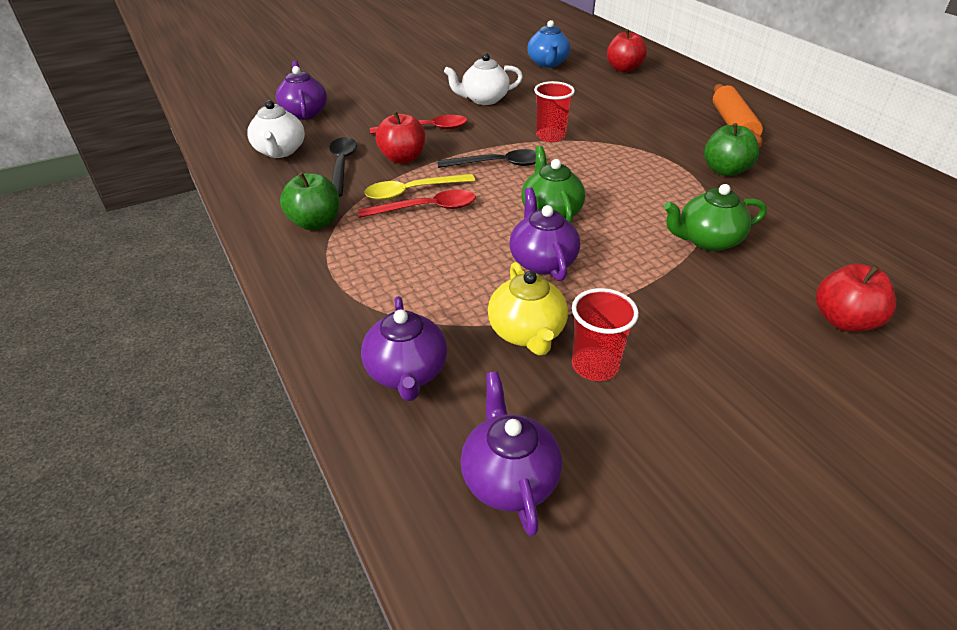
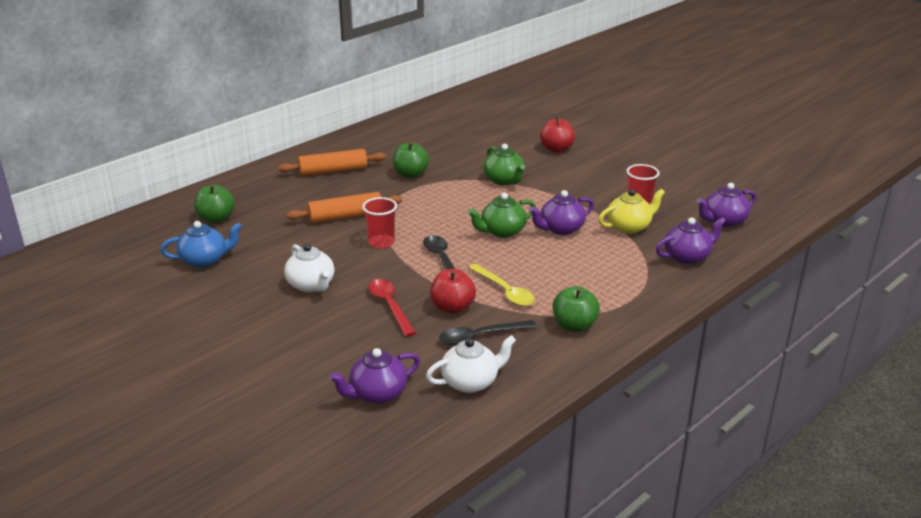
camera: 105 degrees left, 10 degrees down
(426, 208) = (525, 280): red spoon -> none
(615, 123) = (345, 216): none -> orange rolling pin
(623, 69) = (216, 218): red apple -> green apple

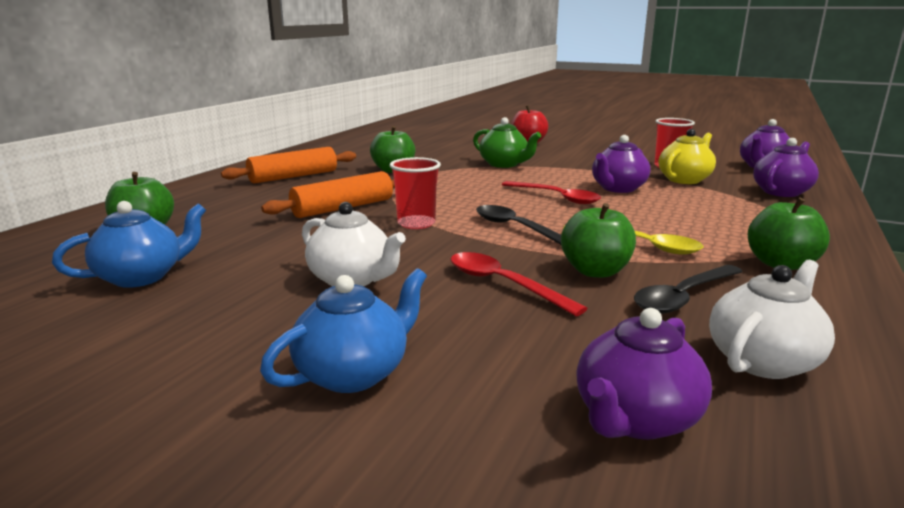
camera: 20 degrees left, 10 degrees down
(276, 345) = (353, 373): none -> blue teapot
(452, 307) = (595, 271): red apple -> green apple
(502, 231) = (556, 197): green teapot -> red spoon

